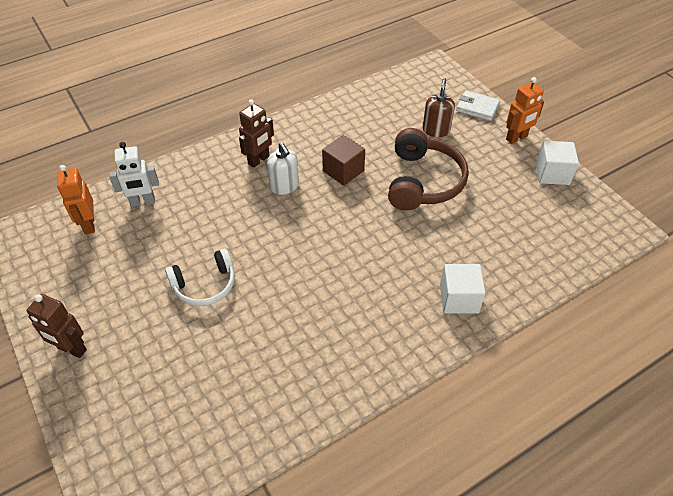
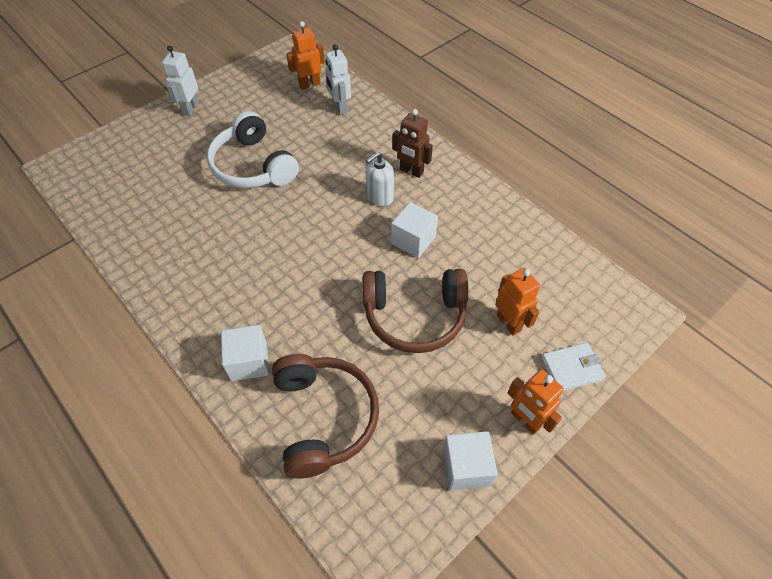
camera: 80 degrees right, 5 degrees up
(72, 349) = (190, 109): brown robot -> white robot
(205, 285) = (253, 166): white headphones -> white headphones, size x1.55
(343, 171) = (413, 240): brown cube -> white cube
(436, 130) = (509, 323): brown soap dispenser -> orange robot
(477, 108) = (571, 368): white wallet -> white wallet turned 60 degrees clockwise
(514, 249) = (323, 417): none -> brown headphones

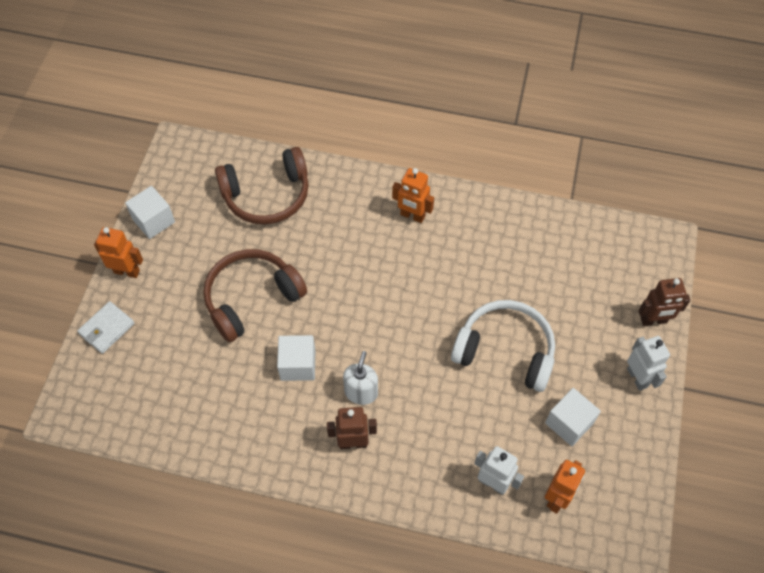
camera: 145 degrees right, 5 degrees up
(137, 129) = (653, 320): none -> brown robot
(249, 361) = (346, 197): white cube -> white cube (569, 423)
(323, 417) = (267, 195): brown headphones -> brown headphones turned 60 degrees counterclockwise
(509, 323) = (173, 337): orange robot -> orange robot (412, 216)

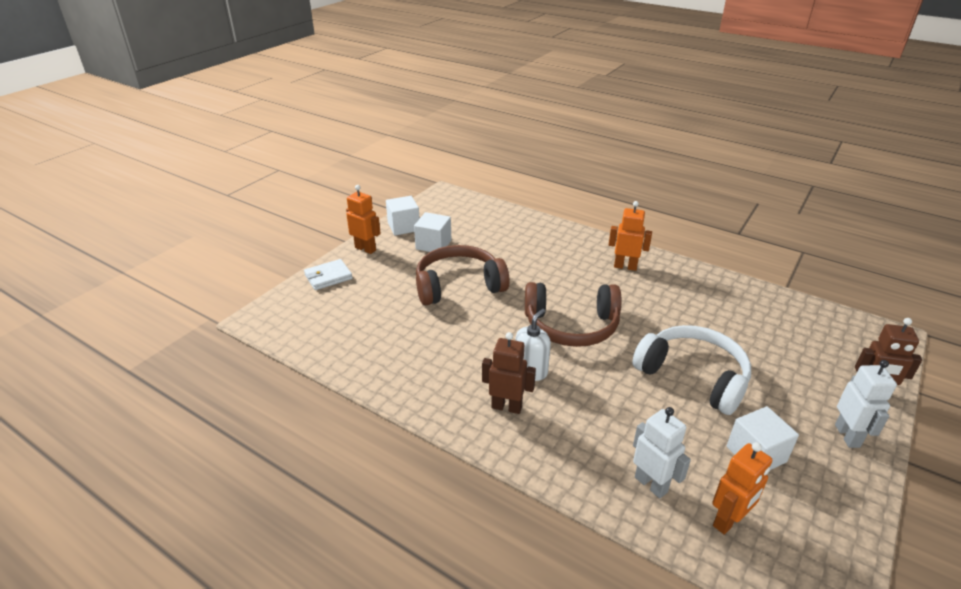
camera: 20 degrees right, 25 degrees down
(267, 195) = (502, 231): brown headphones -> brown headphones (571, 325)
(298, 365) = (478, 337): white cube -> white cube (433, 245)
(412, 216) = (625, 266): orange robot -> orange robot turned 150 degrees clockwise

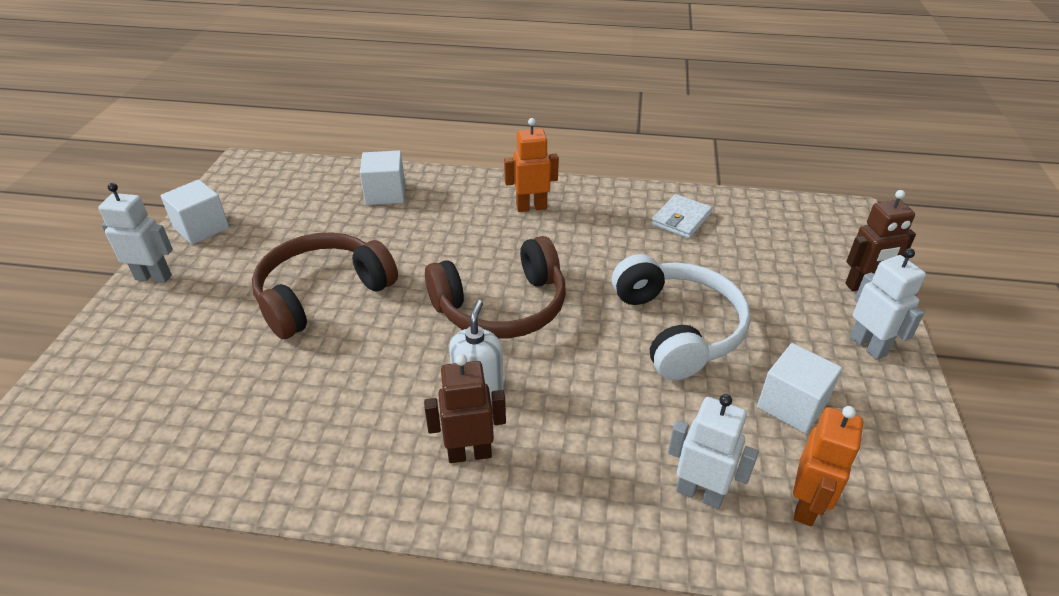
camera: 25 degrees left, 5 degrees up
(328, 277) = (108, 339): white wallet -> white wallet (681, 219)
(365, 249) = (154, 277): orange robot -> white robot
(433, 245) = (259, 243): white cube -> white cube (385, 194)
(693, 377) = (677, 329): white headphones -> white headphones turned 60 degrees clockwise

